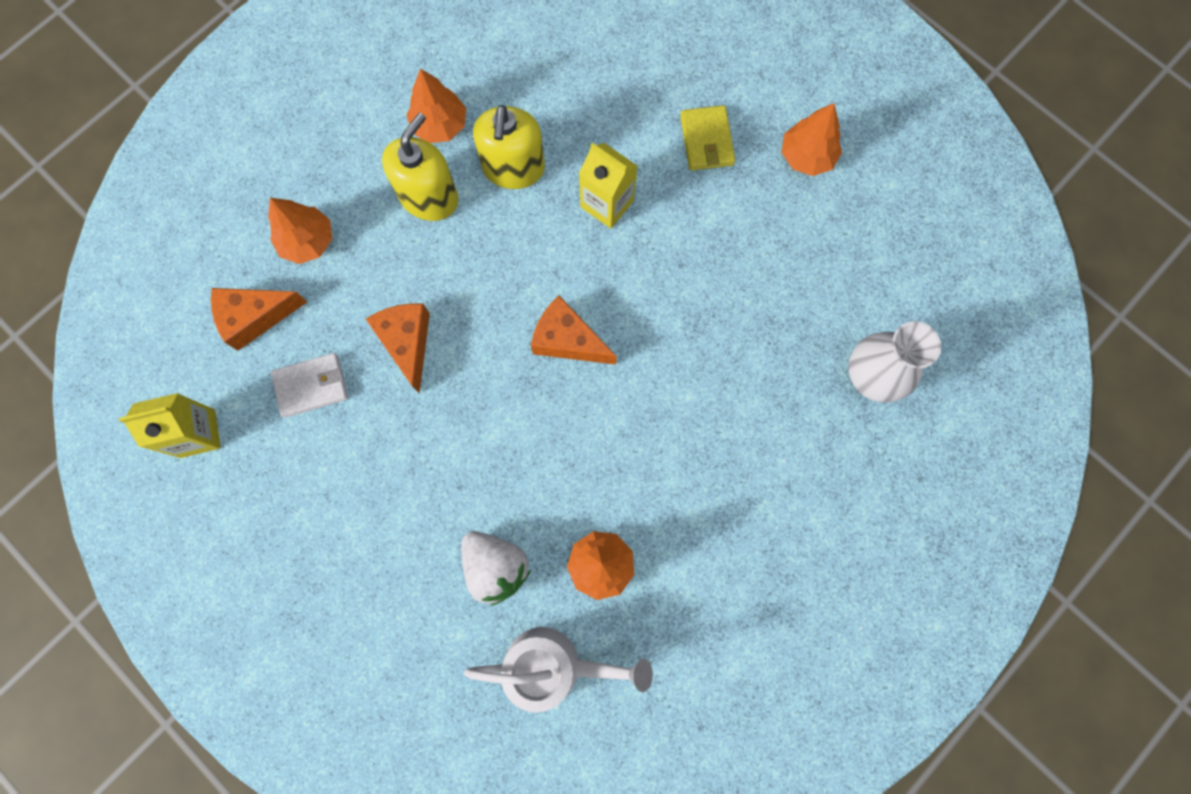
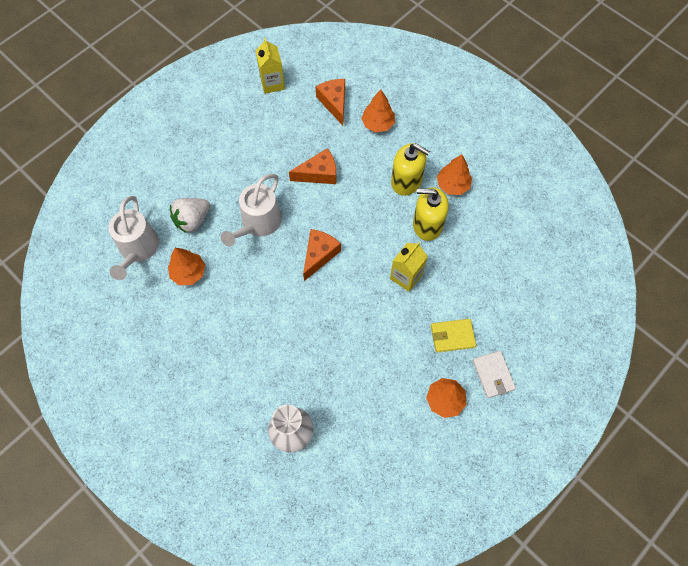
camera: 90 degrees right, 10 degrees down
(311, 386) = (295, 131): white wallet -> white wallet (493, 375)
(505, 445) = (258, 223): none -> white watering can

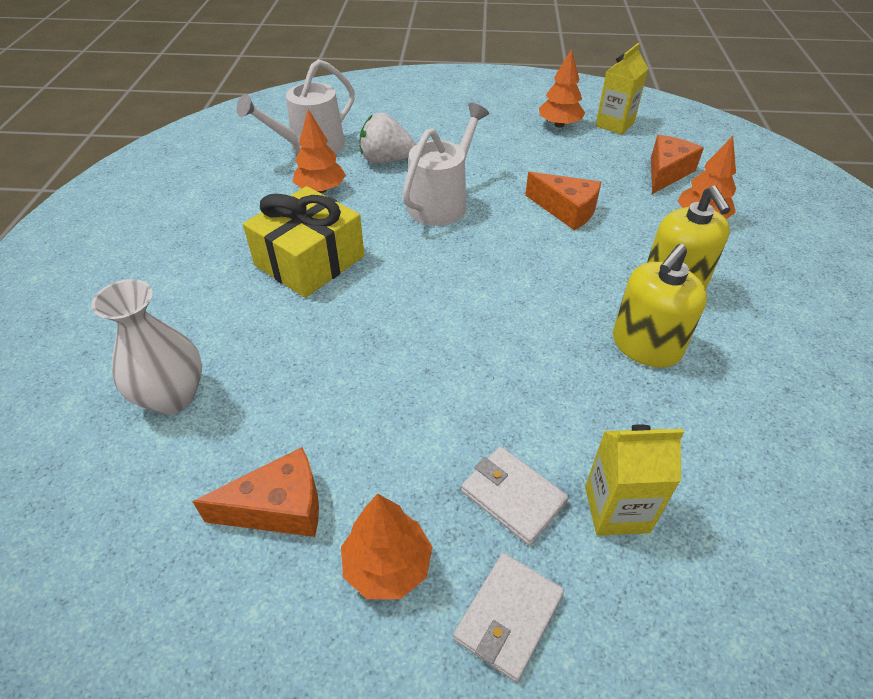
camera: 50 degrees right, 20 degrees down
(248, 318) = (310, 261): none -> yellow gift
(258, 223) = (441, 203): white watering can -> white watering can turned 135 degrees clockwise
(319, 255) = (464, 270): orange cheese -> orange cheese (279, 507)
(406, 276) = (540, 372): yellow carton -> yellow carton (616, 509)
(427, 224) = (646, 346): yellow soap dispenser -> yellow soap dispenser turned 105 degrees counterclockwise
(452, 185) = (741, 335): orange tree -> orange tree (559, 125)
(452, 336) = (513, 496): yellow wallet -> white wallet

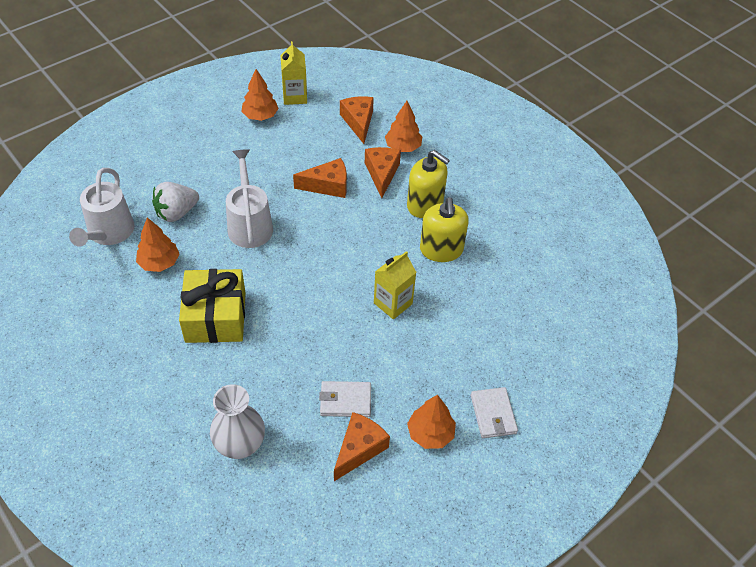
camera: 45 degrees left, 5 degrees up
(513, 496) = (451, 366): white wallet -> white wallet (345, 400)
(616, 509) = (494, 340): yellow carton -> yellow carton (393, 303)
(645, 230) = (382, 174): none -> orange cheese

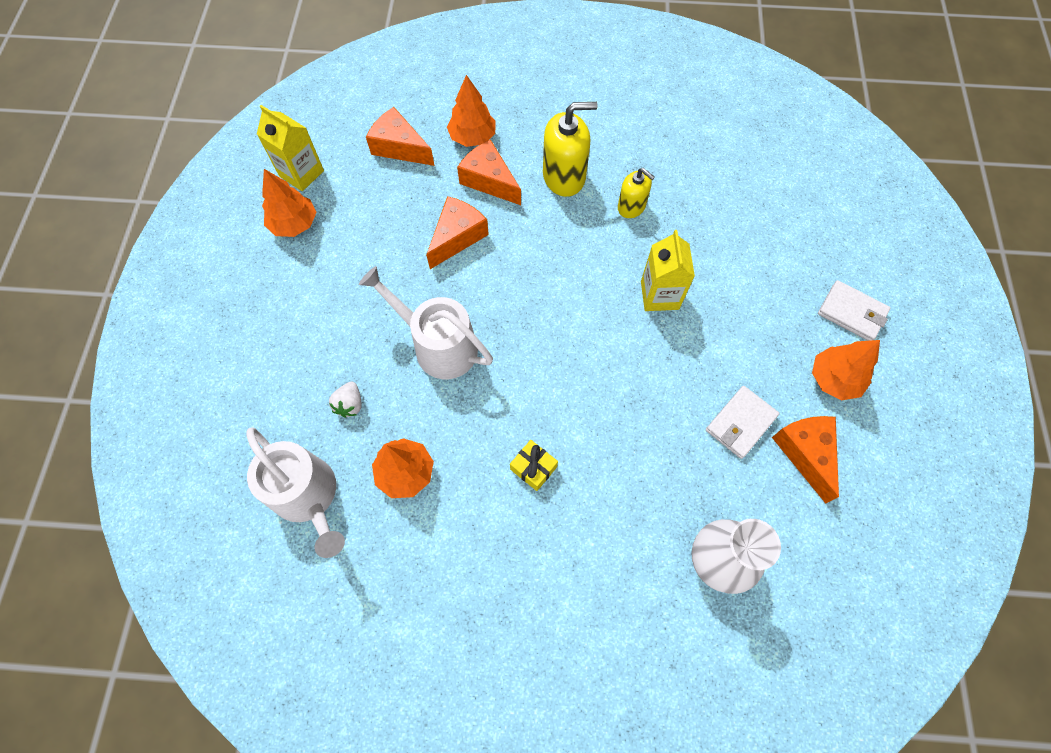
camera: 45 degrees left, 15 degrees up
(176, 213) = (350, 404): white strawberry -> white strawberry, size x0.56
(216, 317) = (533, 468): yellow gift -> yellow gift, size x0.42
(441, 250) = (631, 207): yellow soap dispenser -> yellow soap dispenser, size x0.60

